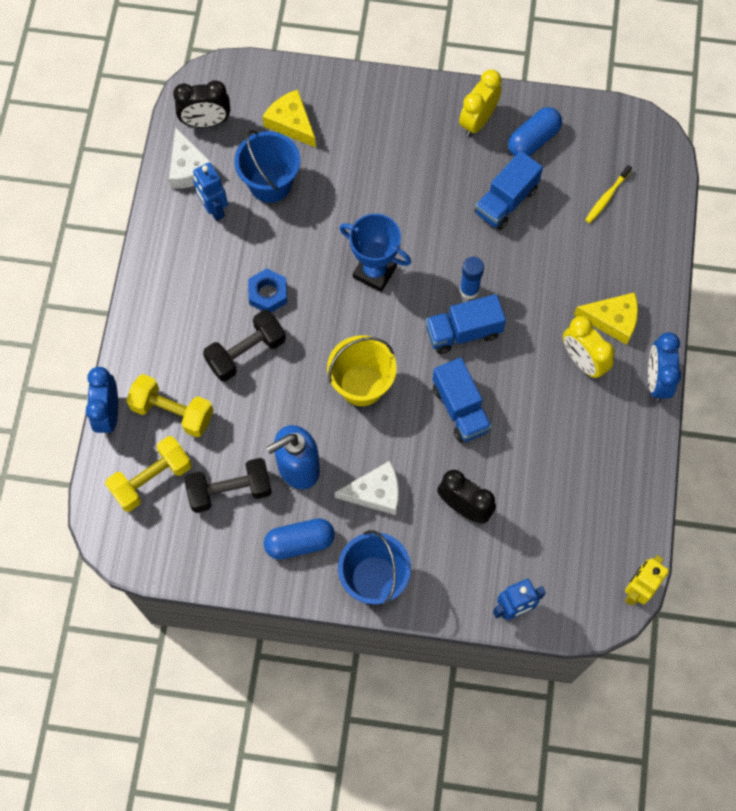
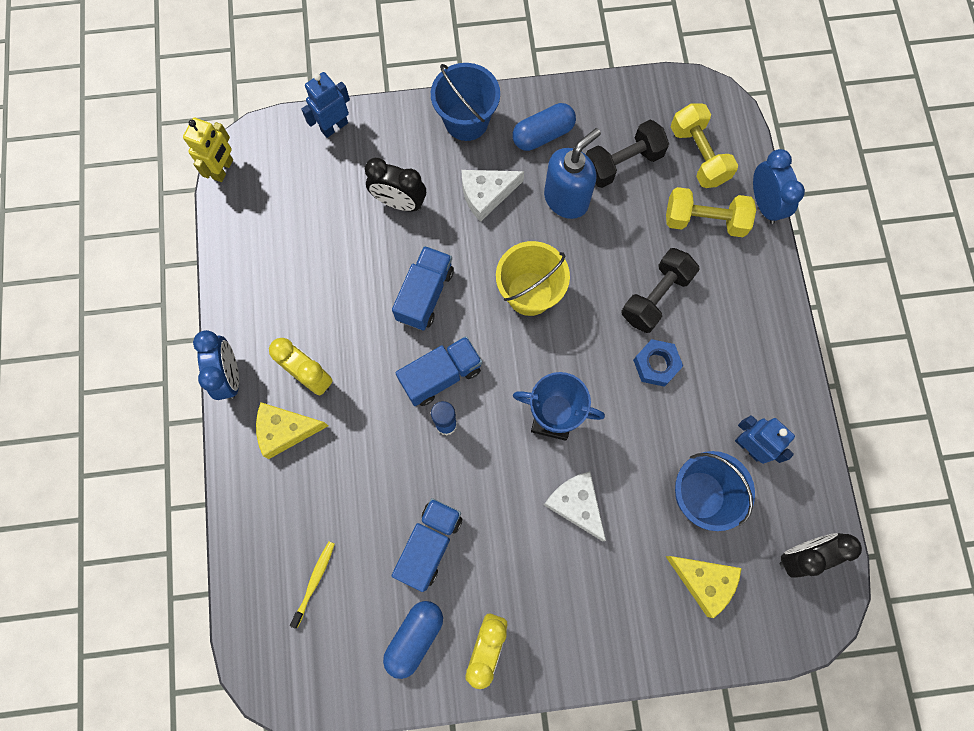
camera: 165 degrees right, 5 degrees up
(151, 479) = (698, 155): yellow dumbbell -> yellow dumbbell turned 60 degrees counterclockwise
(189, 168) = (796, 490): white cheese -> white cheese (576, 504)
(460, 408) = (425, 295): blue truck -> blue truck turned 60 degrees clockwise

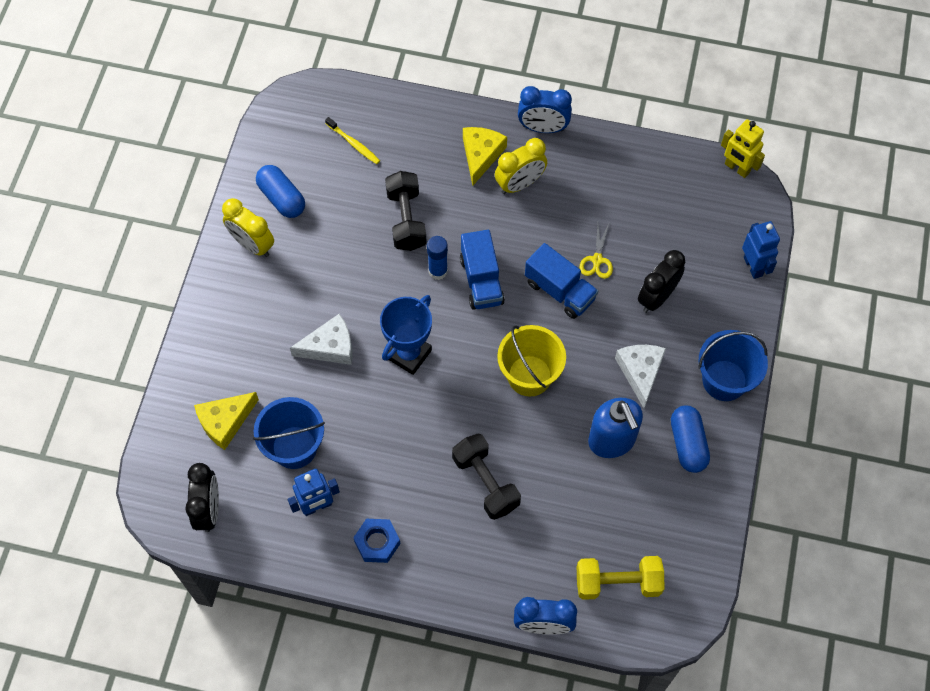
camera: 110 degrees right, 10 degrees down
(376, 270) = (597, 260): none -> yellow scissors
(429, 545) = (346, 229): blue truck -> none
(622, 163) = (633, 506): black dumbbell -> black dumbbell (406, 219)
(656, 364) = (422, 457): blue nut -> blue nut (377, 542)
(704, 221) = (545, 559): yellow dumbbell -> none

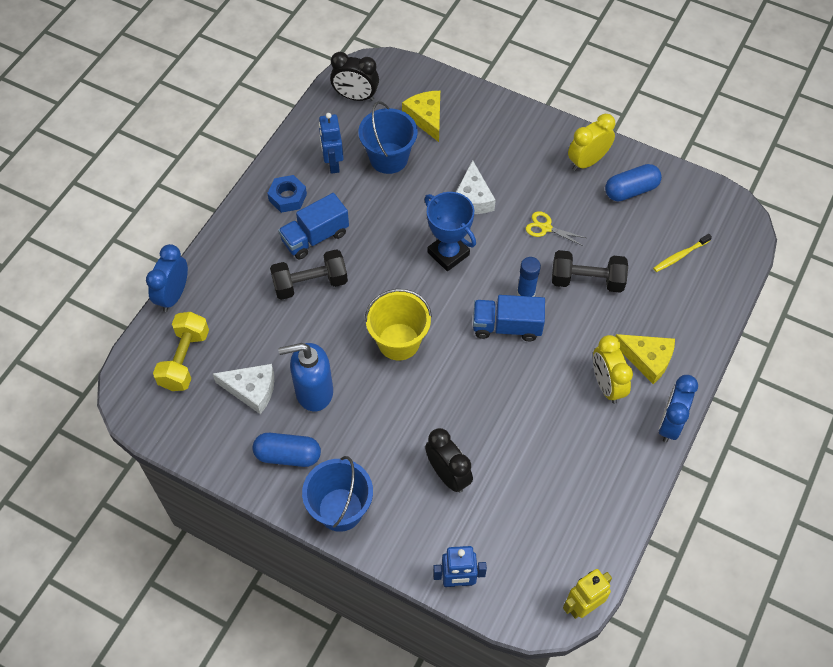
camera: 105 degrees right, 5 degrees down
(560, 291) = (478, 389): blue truck -> blue truck (315, 237)
(597, 260) = (504, 432): yellow scissors -> yellow scissors (546, 228)
(640, 372) = (372, 436): white cheese -> white cheese (251, 390)

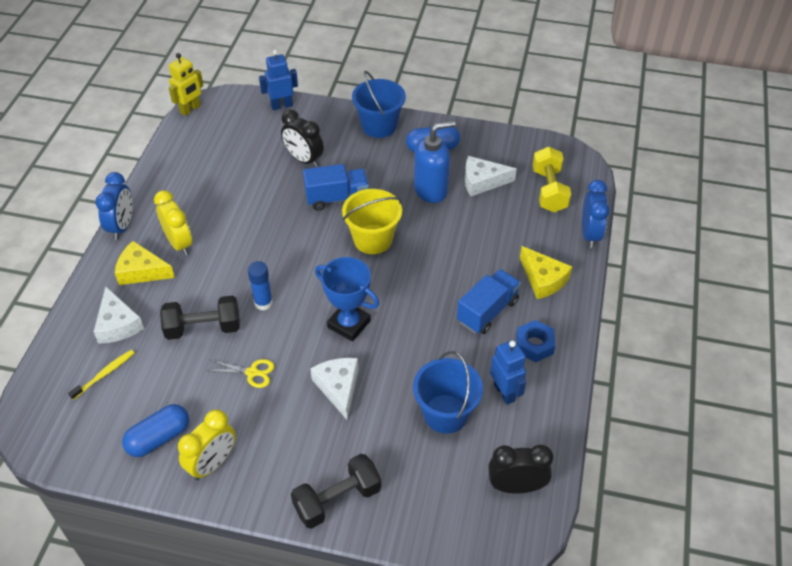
camera: 165 degrees right, 10 degrees down
(310, 283) = (472, 269): black dumbbell -> black dumbbell (337, 500)
(426, 118) = (419, 477): yellow cheese -> yellow cheese (543, 279)
(507, 326) = (277, 271): blue truck -> blue truck (337, 198)
(670, 303) = (117, 324): none -> white cheese

